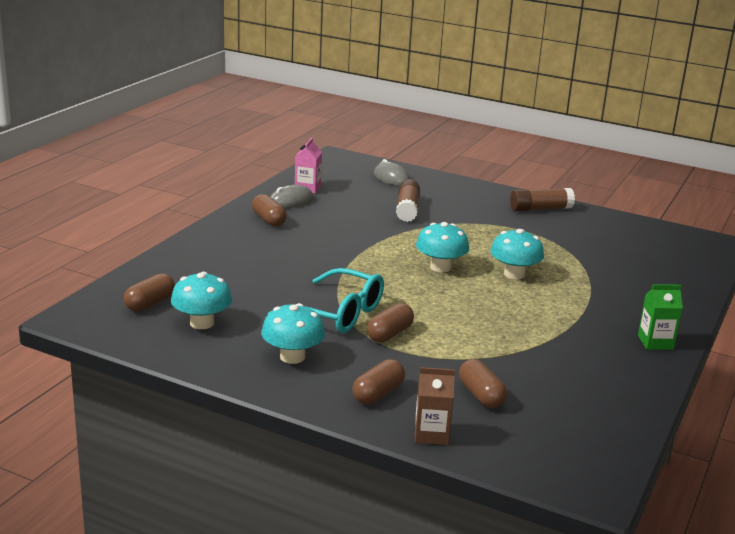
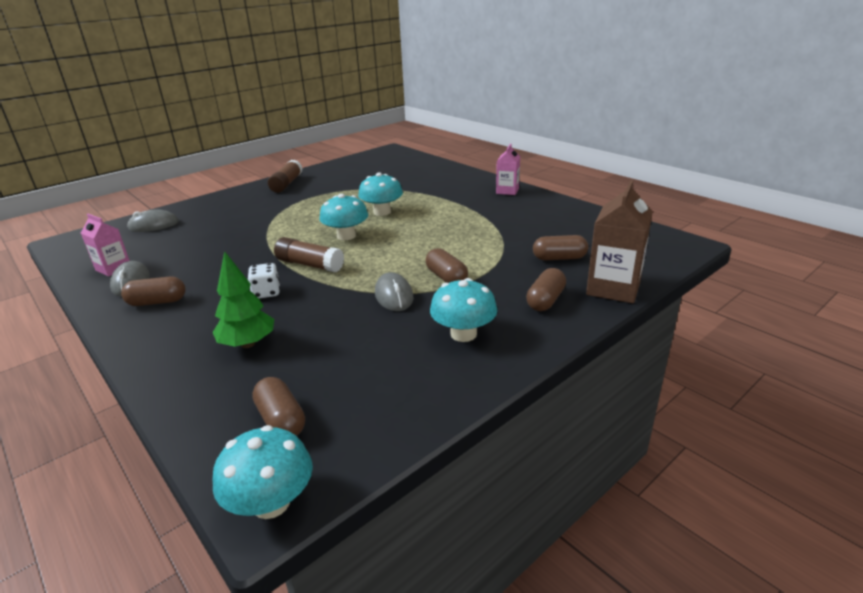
camera: 65 degrees left, 5 degrees up
(202, 323) = (359, 383): turquoise mushroom -> turquoise mushroom (271, 503)
(231, 269) = (248, 344): none -> green tree
(308, 257) = (266, 293): none -> white dice
(338, 313) = (394, 296): turquoise glasses -> grey mouse
(378, 394) = (545, 300): brown capsule -> brown capsule turned 60 degrees clockwise
(407, 209) = (225, 230): brown glue stick -> brown glue stick (310, 265)
(431, 434) = (613, 288): brown carton -> brown carton, size x1.63
(655, 342) = (507, 191): green carton -> pink carton

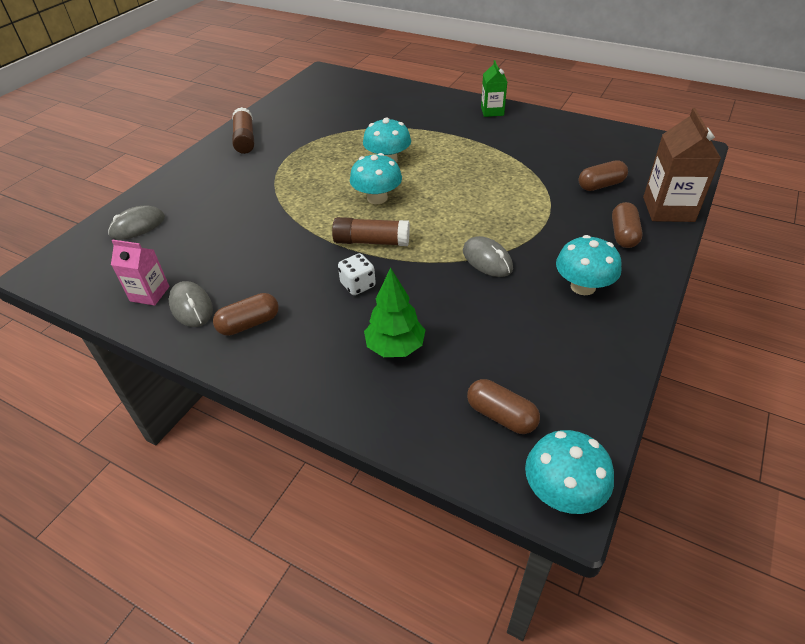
camera: 20 degrees left, 15 degrees up
(446, 277) = (518, 228): brown capsule -> none
(507, 191) = (492, 111): pink carton -> green carton

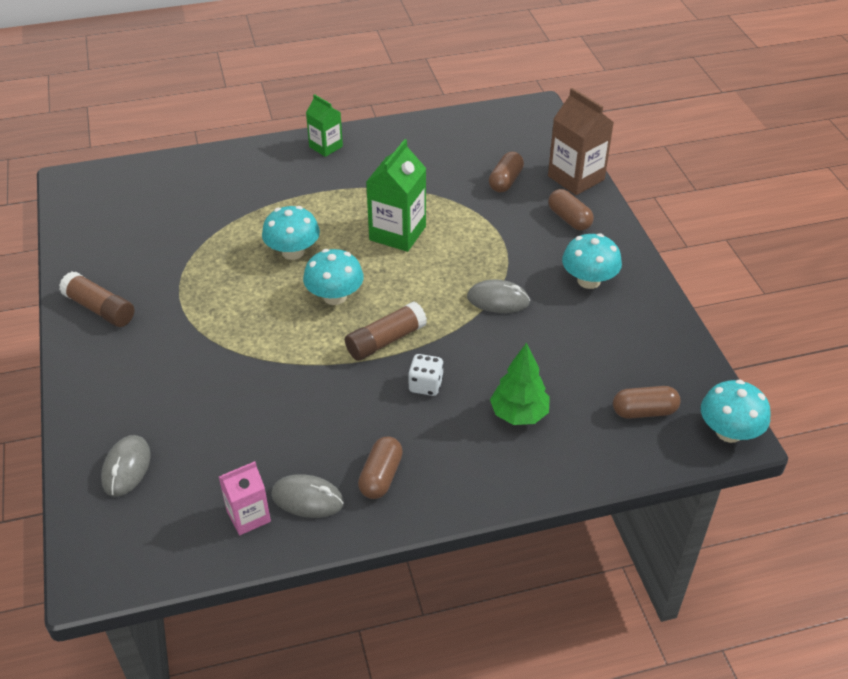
camera: 45 degrees left, 0 degrees up
(471, 181) = (397, 233): none -> green carton

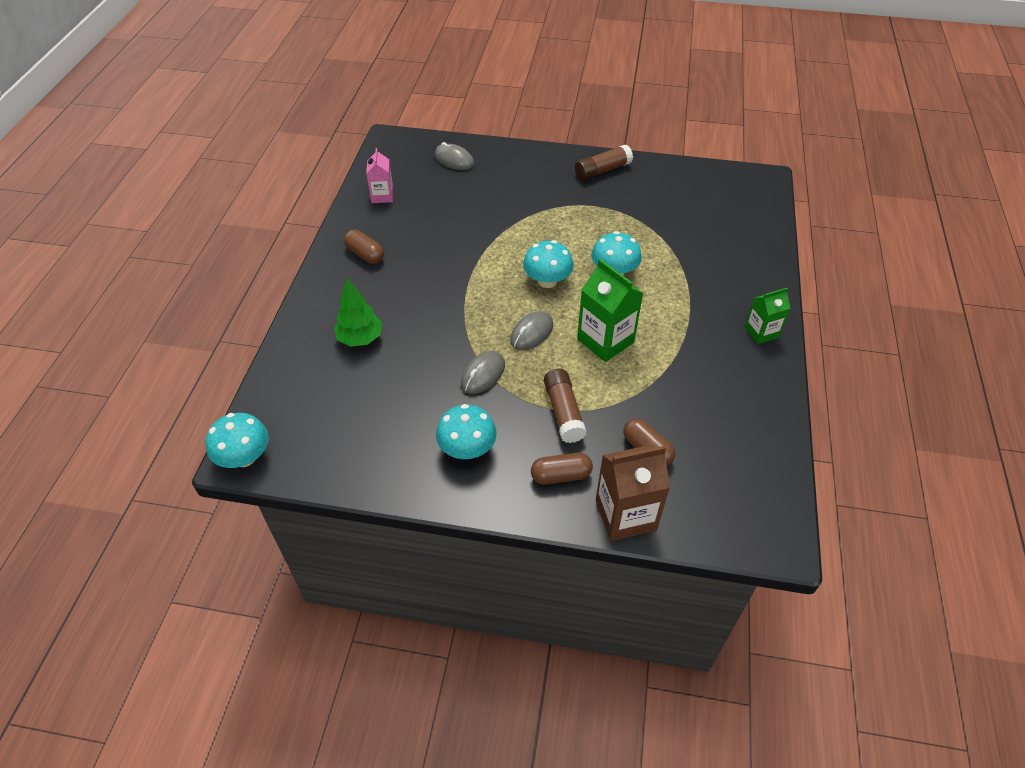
camera: 115 degrees right, 5 degrees up
(307, 499) = (375, 220): grey mouse -> grey mouse (531, 333)
(385, 340) = (482, 293): brown glue stick -> brown glue stick (563, 412)
(425, 385) = (424, 300): white dice -> none
(644, 411) = (305, 413): brown capsule -> none

